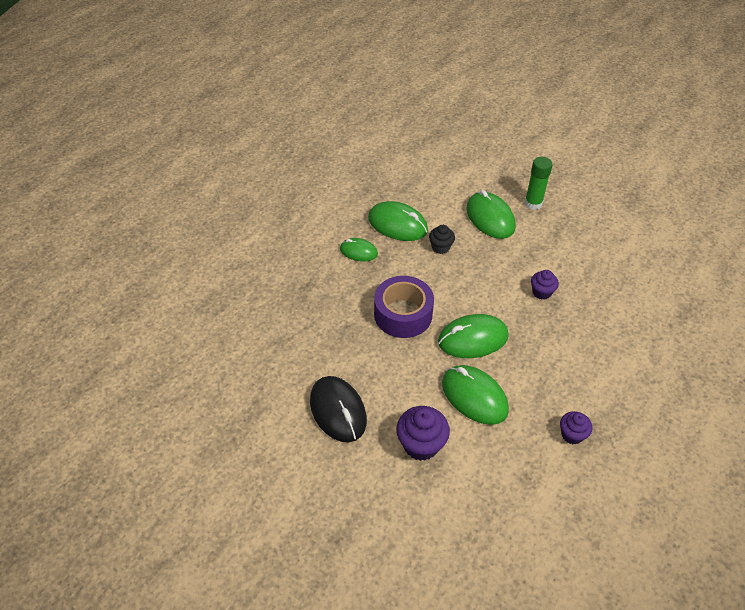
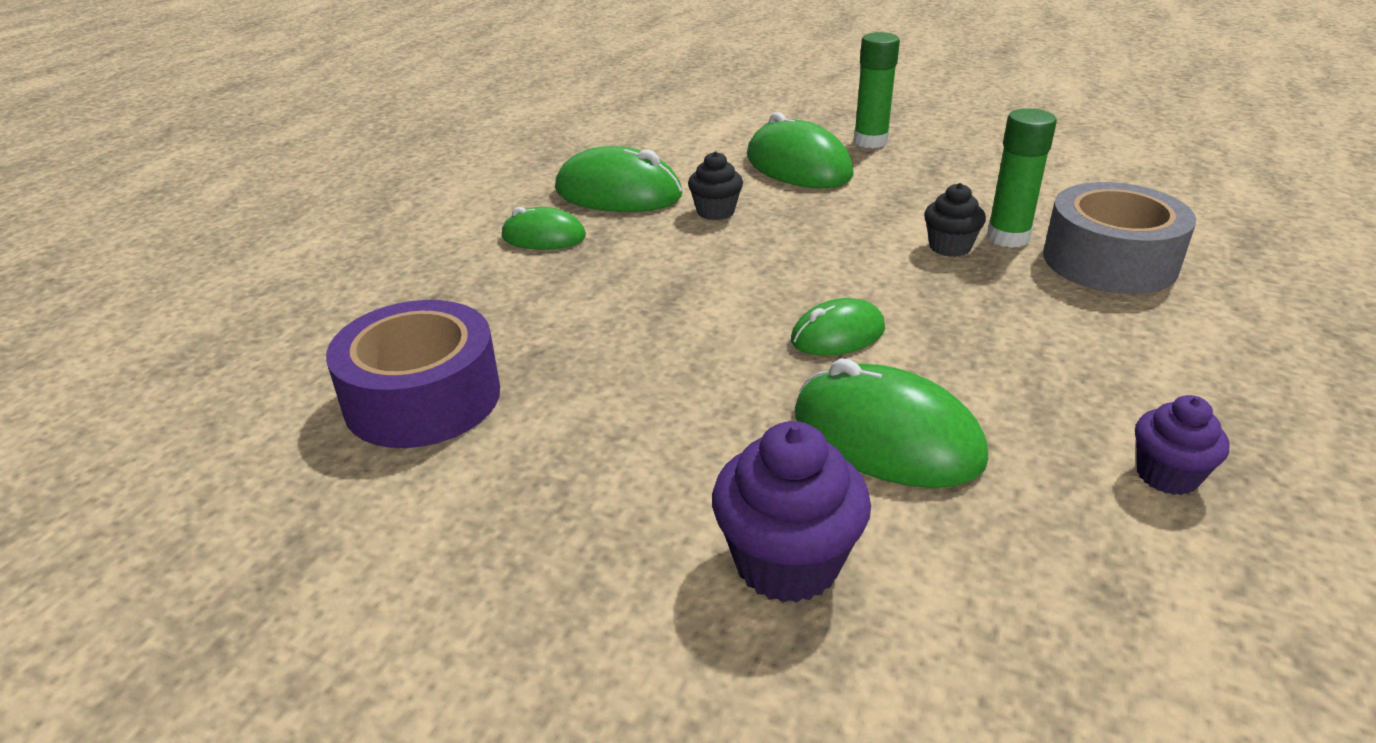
camera: 10 degrees left, 15 degrees down
(338, 411) = (535, 521): black mouse -> none
(403, 314) = (664, 316): purple tape -> purple tape (423, 398)
(472, 339) = (837, 334): green mouse -> green mouse, size x0.60
(541, 292) = (949, 247): purple cupcake -> black cupcake
(571, 290) = (1008, 237): none -> green glue stick
(610, 315) = (1109, 261): none -> grey tape

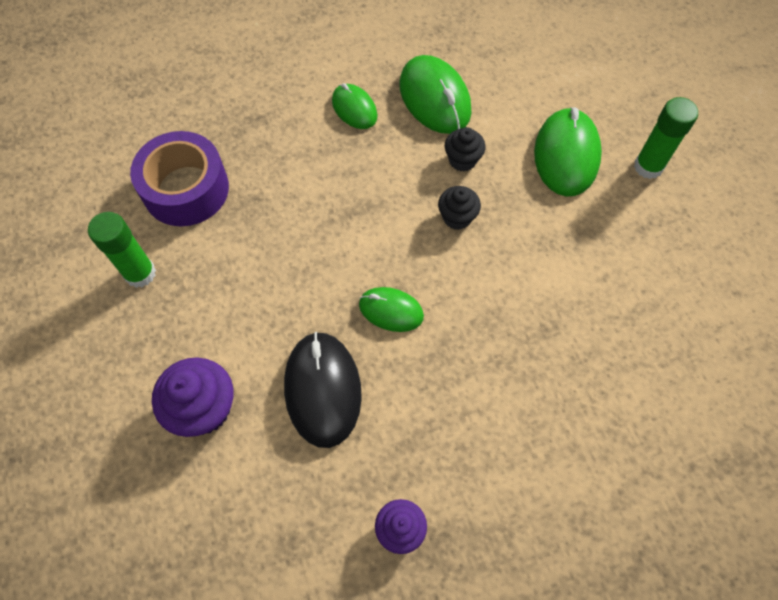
camera: 45 degrees right, 30 degrees up
(886, 436) = (323, 390): green mouse -> black mouse
(949, 247) = (542, 302): black cupcake -> black cupcake (457, 217)
(1008, 237) = (587, 325): green glue stick -> green glue stick (140, 273)
(1109, 261) = (613, 396): grey tape -> none

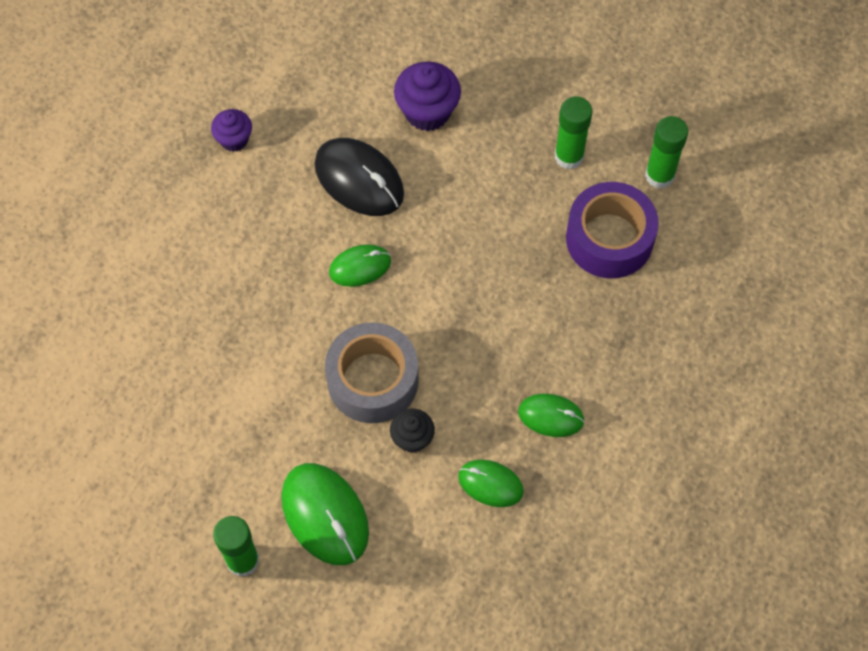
camera: 140 degrees right, 0 degrees up
(96, 206) = (659, 175): none -> green glue stick
(434, 98) = (490, 484): green mouse -> green mouse, size x0.60
(457, 217) = (372, 380): black cupcake -> grey tape

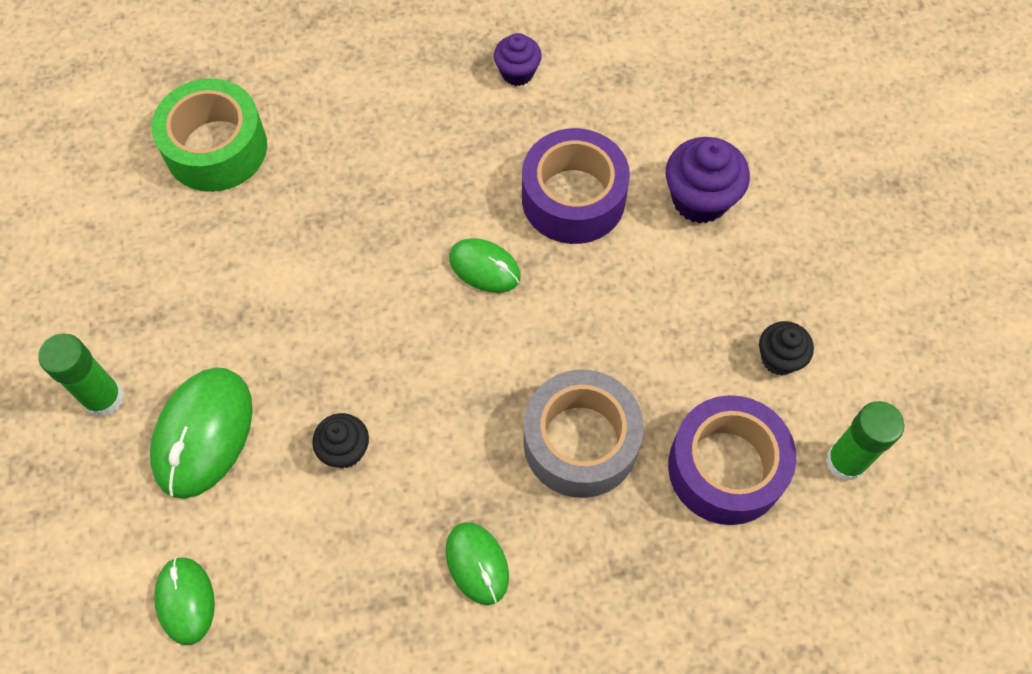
camera: 50 degrees right, 0 degrees up
(110, 363) = (216, 148): none -> green tape
(359, 180) = (573, 198): black mouse -> purple tape
(372, 380) = (377, 368): grey tape -> grey tape (580, 442)
(490, 484) = (355, 562): green mouse -> green mouse (185, 601)
(569, 156) = (779, 358): green glue stick -> black cupcake

